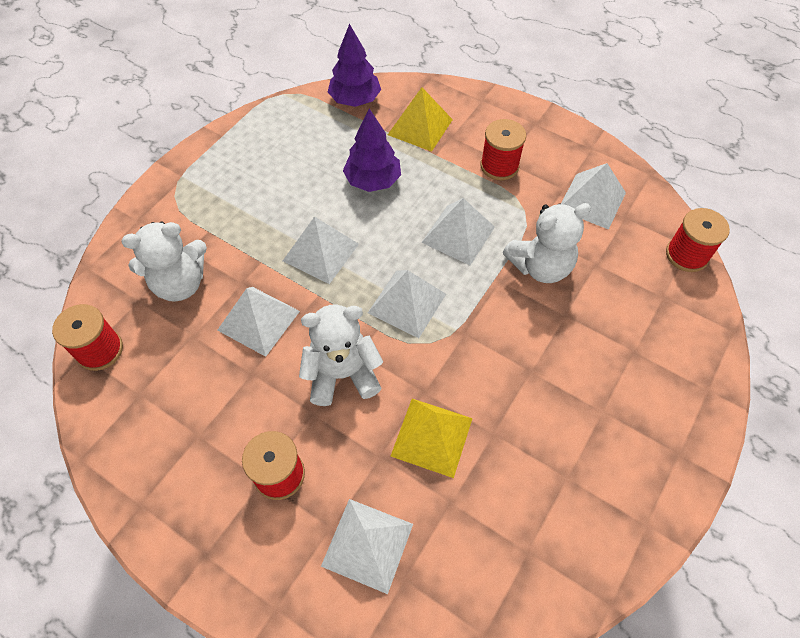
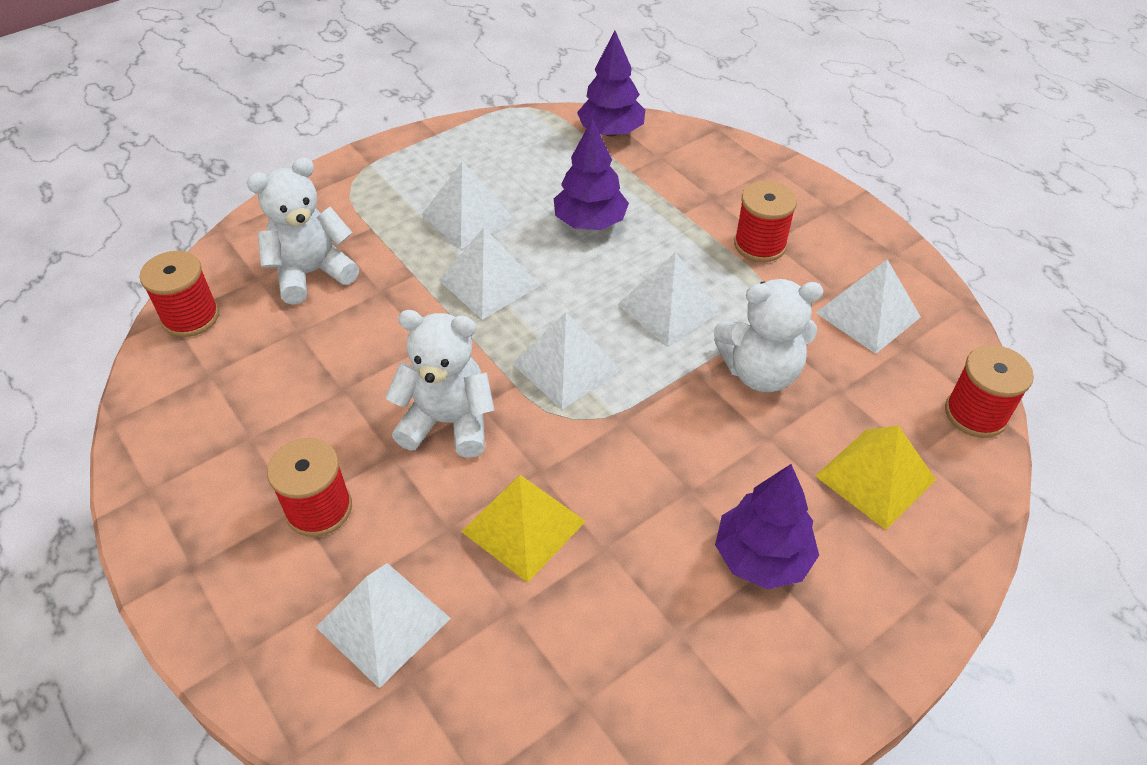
camera: 20 degrees right, 10 degrees down
(180, 283) = (312, 273): white teddy bear -> white teddy bear turned 150 degrees clockwise
(259, 320) = (380, 336): white pyramid -> white pyramid (468, 217)
(420, 127) = (678, 178): yellow pyramid -> yellow pyramid (875, 477)
(597, 404) = (761, 557): none -> purple tree

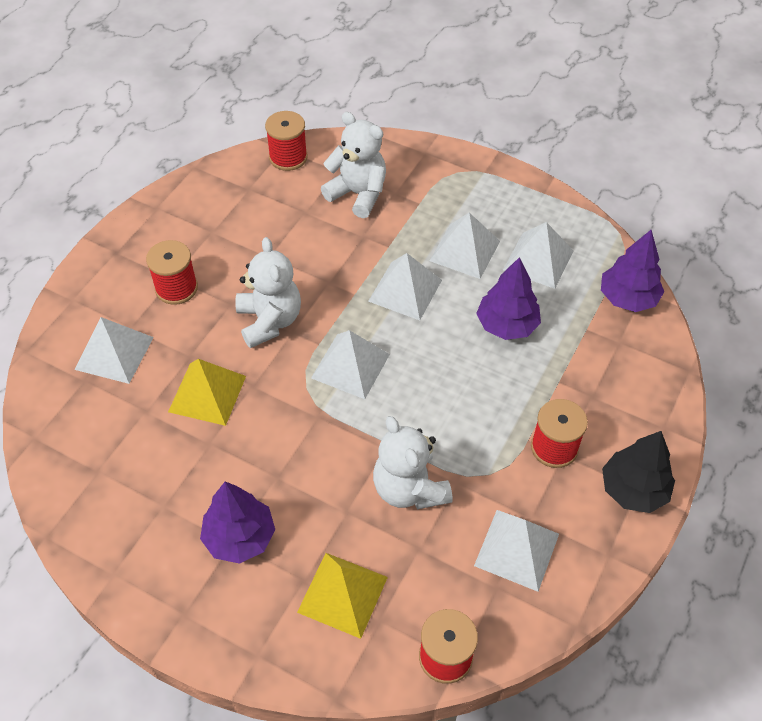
camera: 65 degrees right, 5 degrees up
(669, 308) = (443, 408): white pyramid -> white pyramid (538, 260)
(831, 211) = (633, 489): none -> black tree

